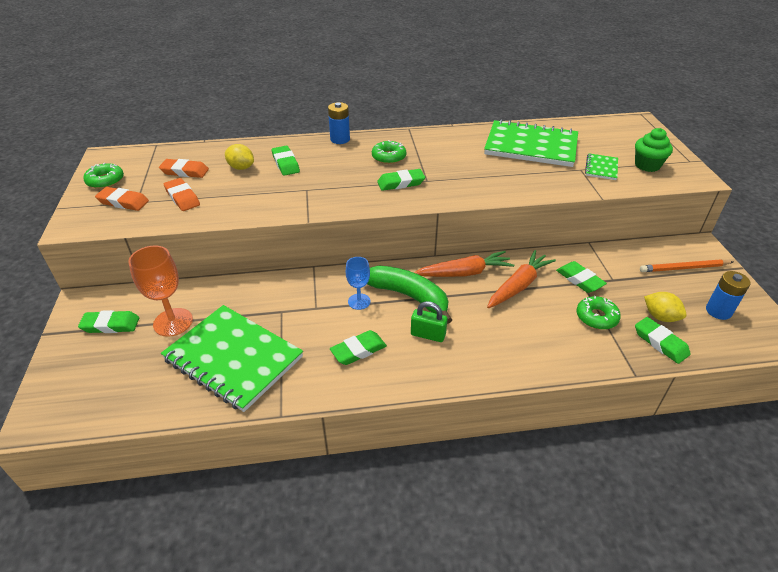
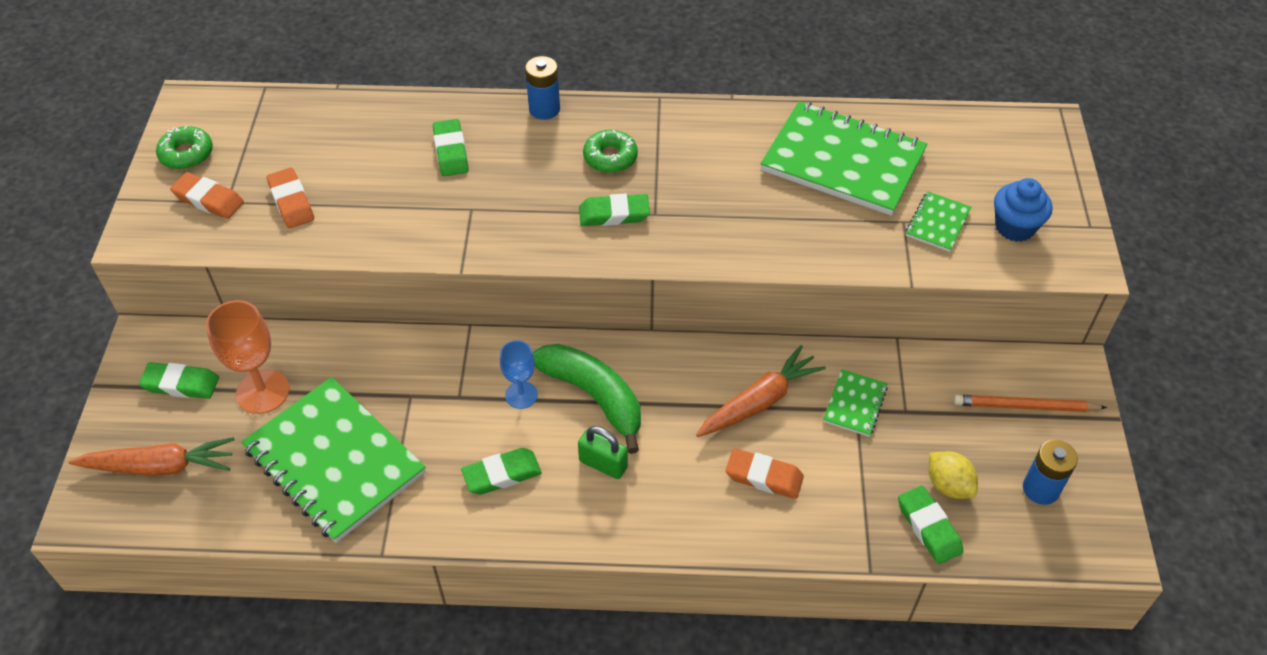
camera: 10 degrees right, 10 degrees up
(185, 171) = (301, 149): orange eraser -> orange eraser (764, 477)
(241, 167) = (383, 152): yellow lemon -> none
(464, 273) = (686, 367): orange carrot -> orange carrot (160, 466)
(580, 280) = (855, 404): green eraser -> green notebook
(596, 317) = (853, 472): green donut -> none
(647, 165) = (1014, 227): green cupcake -> blue cupcake

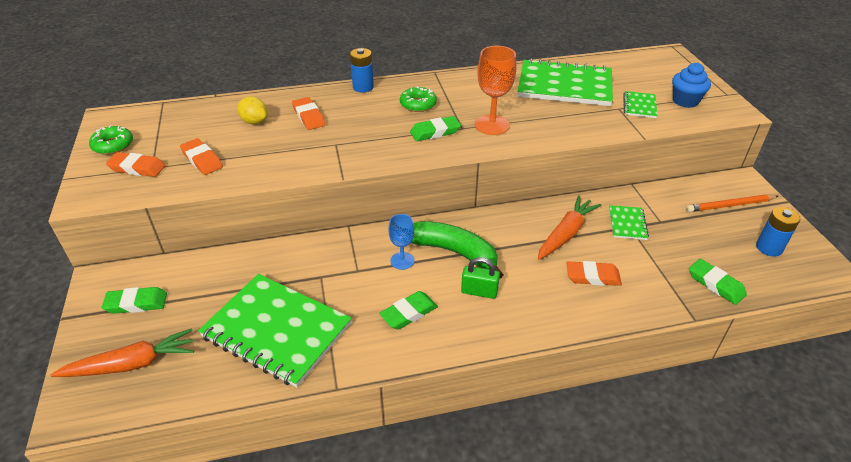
camera: 15 degrees left, 10 degrees down
(263, 392) = (205, 296): orange goblet -> orange goblet (492, 125)
(451, 151) = (308, 116): green eraser -> orange eraser
(948, 485) = (712, 257): yellow lemon -> yellow lemon (254, 122)

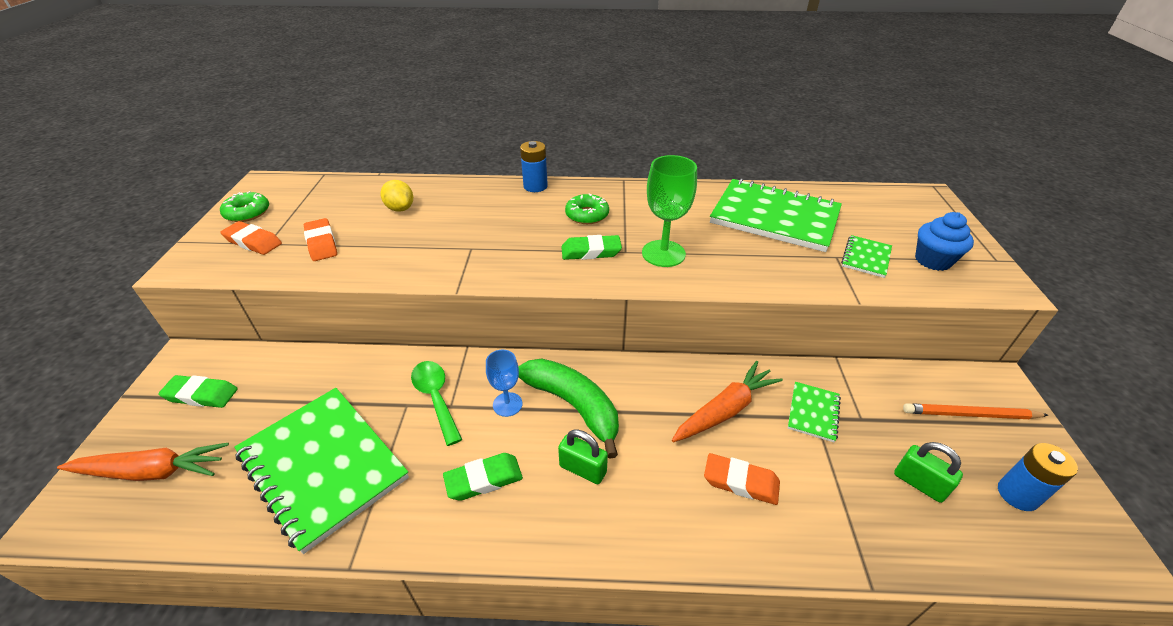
camera: 15 degrees right, 0 degrees up
(308, 116) = (459, 211): orange eraser -> none
(342, 267) = (436, 398): none -> green spoon
(492, 125) = (663, 253): orange goblet -> green goblet
(708, 254) = (919, 483): none -> green padlock
(715, 284) = (919, 536): green eraser -> none

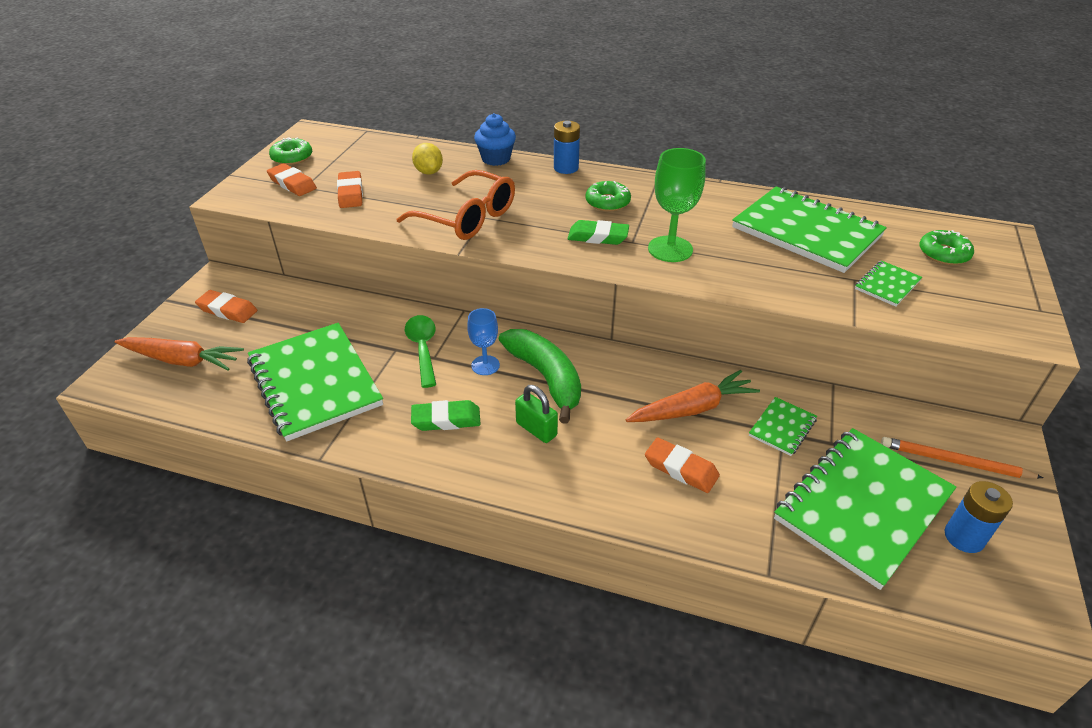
camera: 15 degrees right, 0 degrees up
(201, 395) = (227, 310): green eraser -> orange eraser
(455, 252) = (468, 218): none -> orange glasses
(894, 220) = (943, 254): none -> green donut
(919, 483) = (862, 507): green padlock -> green notebook
(932, 260) = (963, 299): blue cupcake -> blue cupcake (496, 159)

